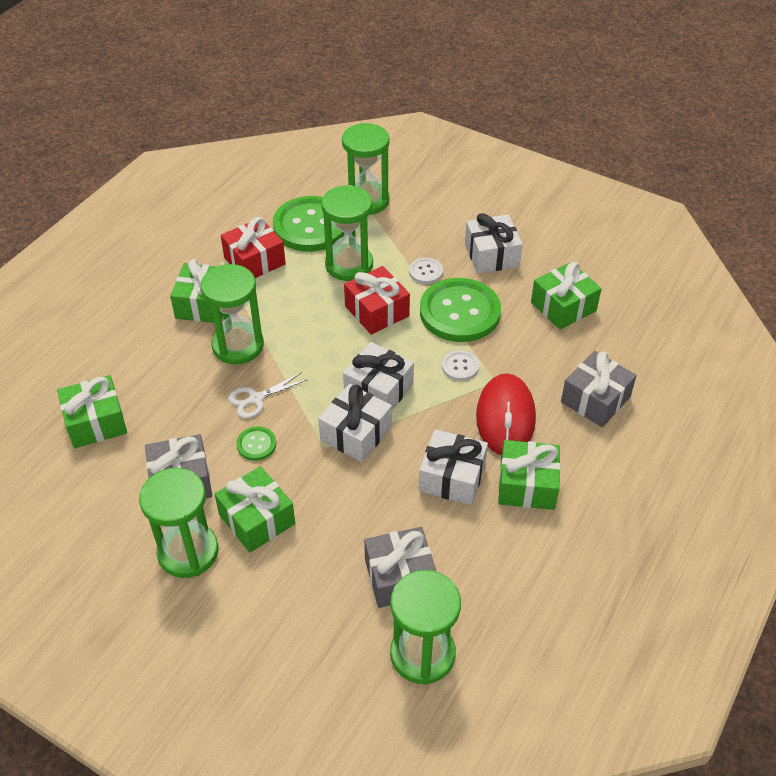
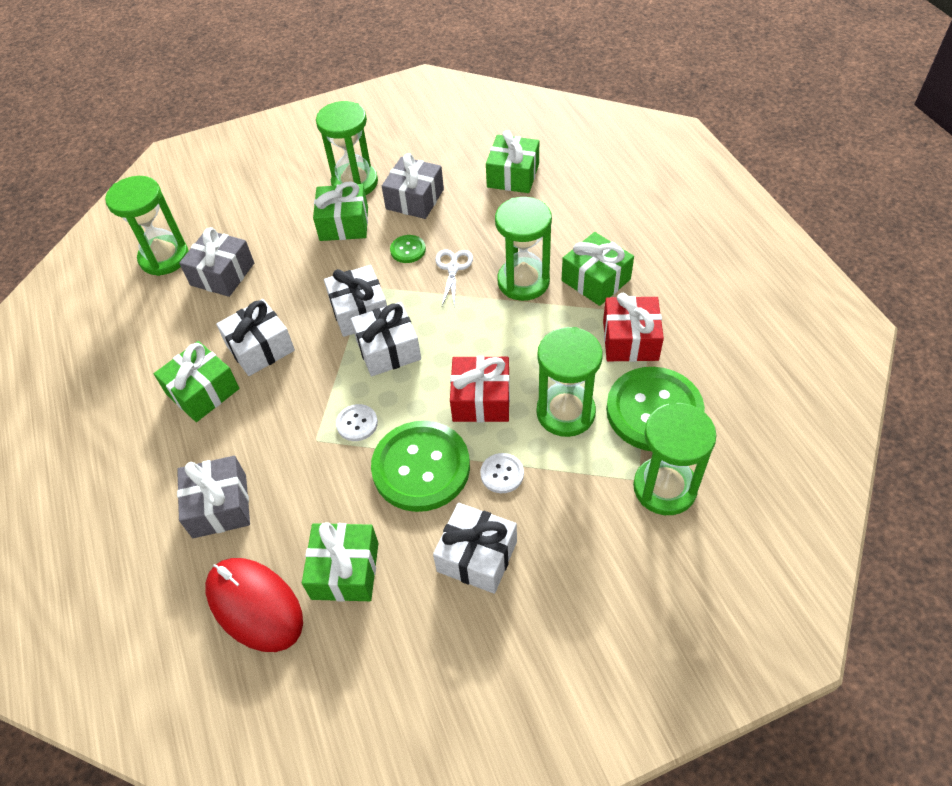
camera: 130 degrees right, 5 degrees up
(505, 417) = (273, 420): red mouse -> red mouse (255, 605)

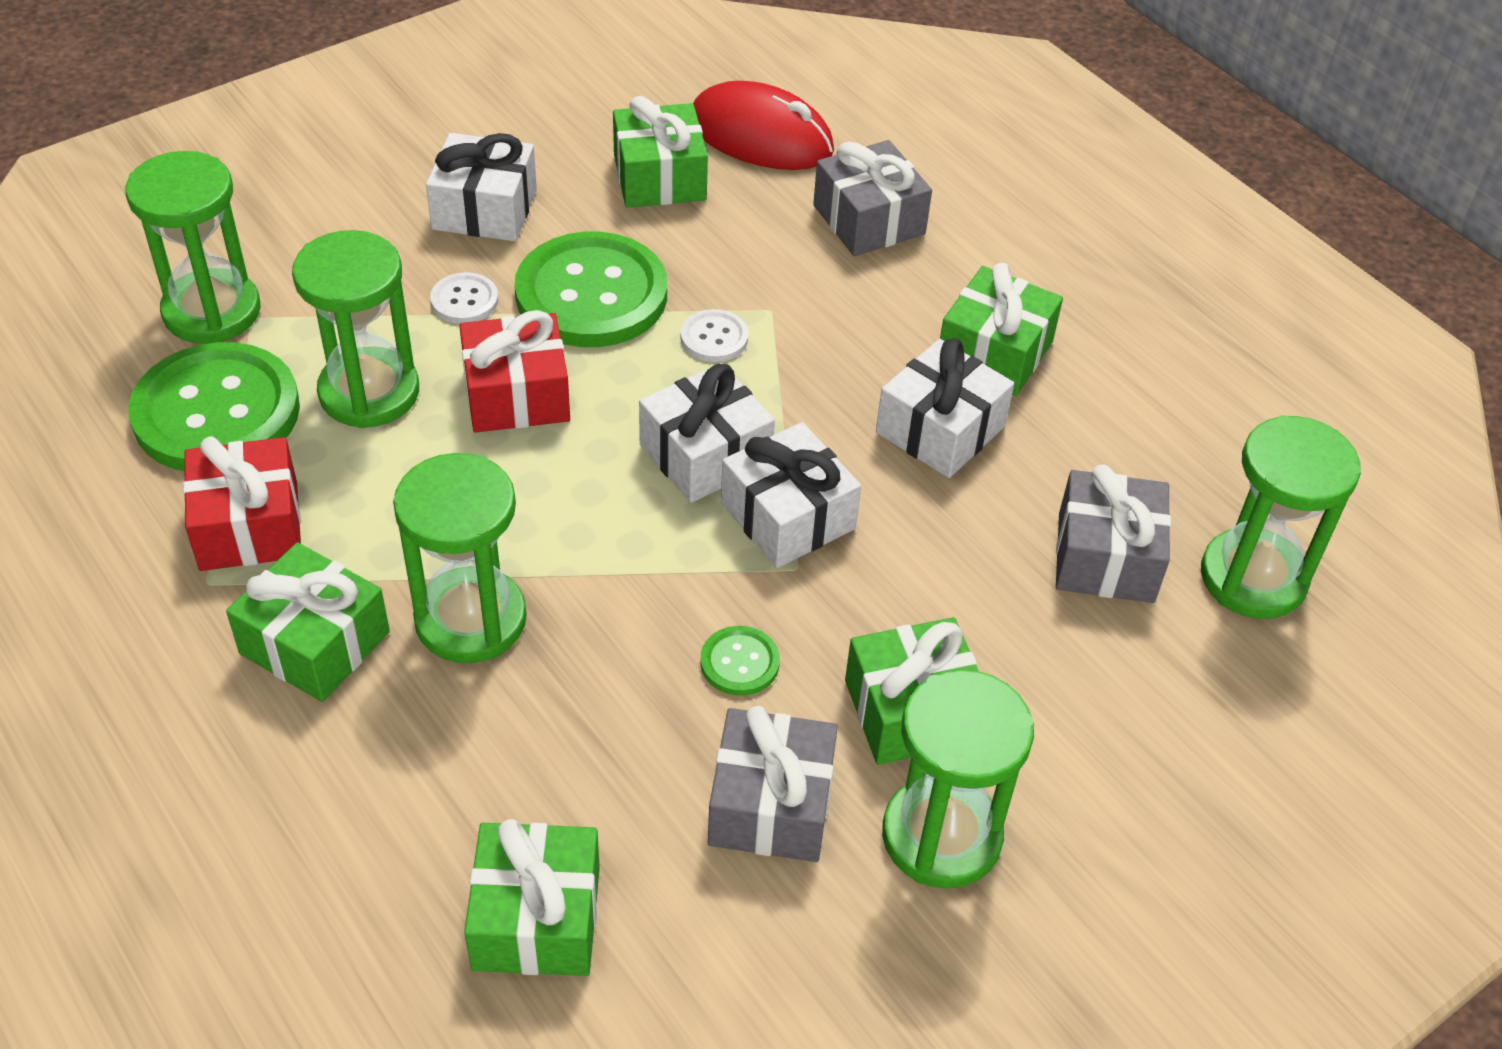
camera: 160 degrees right, 5 degrees down
(453, 268) = (627, 631): white scissors -> none

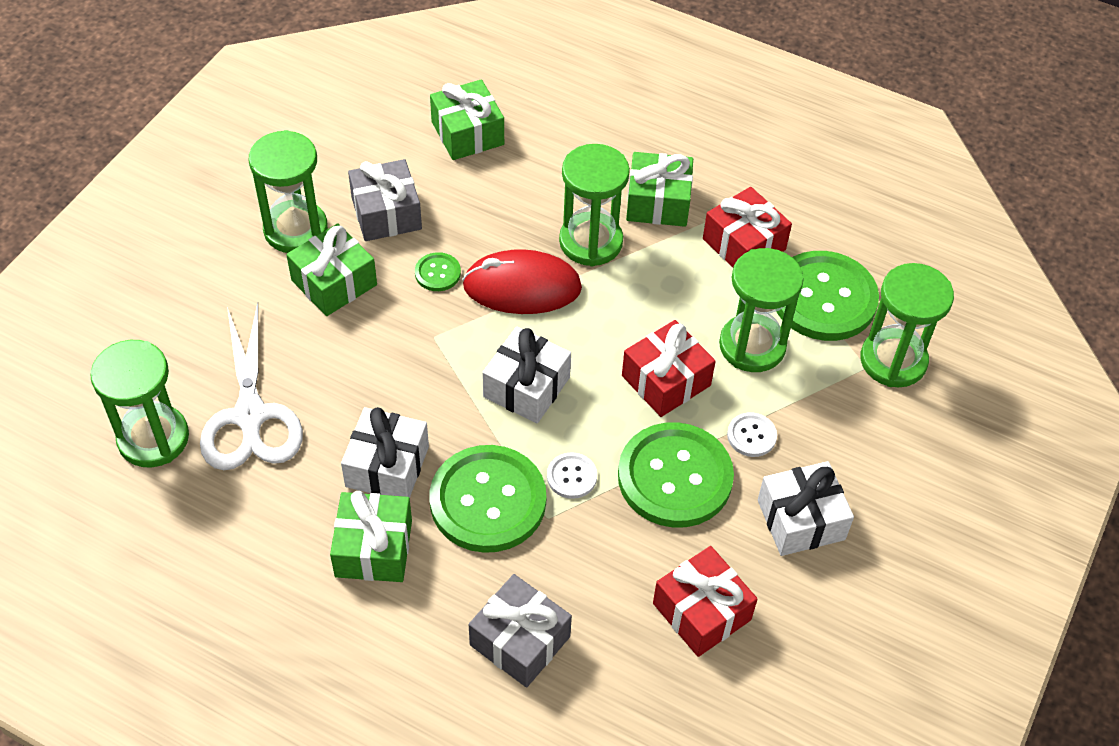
camera: 155 degrees right, 5 degrees up
(659, 177) = (701, 611): green gift -> red gift
(761, 136) = (653, 699): red mouse -> red mouse (522, 287)
(788, 516) = (455, 366): white gift -> none
(832, 350) = (488, 501): none -> green button
(1106, 557) = (250, 416): grey gift -> white scissors

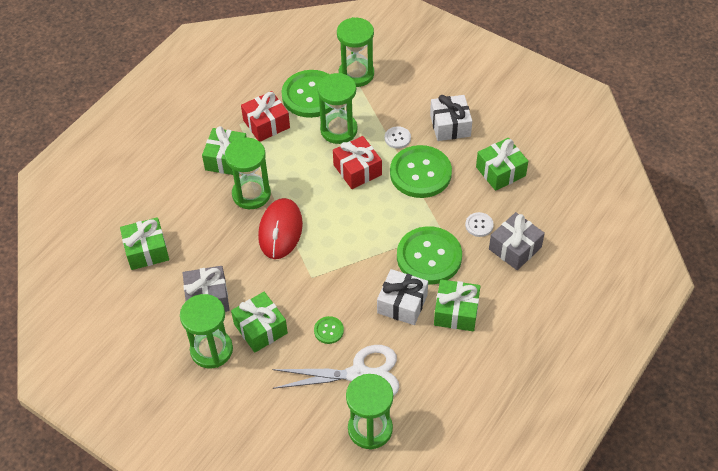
camera: 80 degrees left, 0 degrees up
(437, 273) = (262, 272): green button -> green button (328, 330)
(526, 387) = (354, 234): white gift -> none
(571, 476) = (416, 218): white button -> white button (479, 225)
(701, 611) = (500, 171): red gift -> green gift

